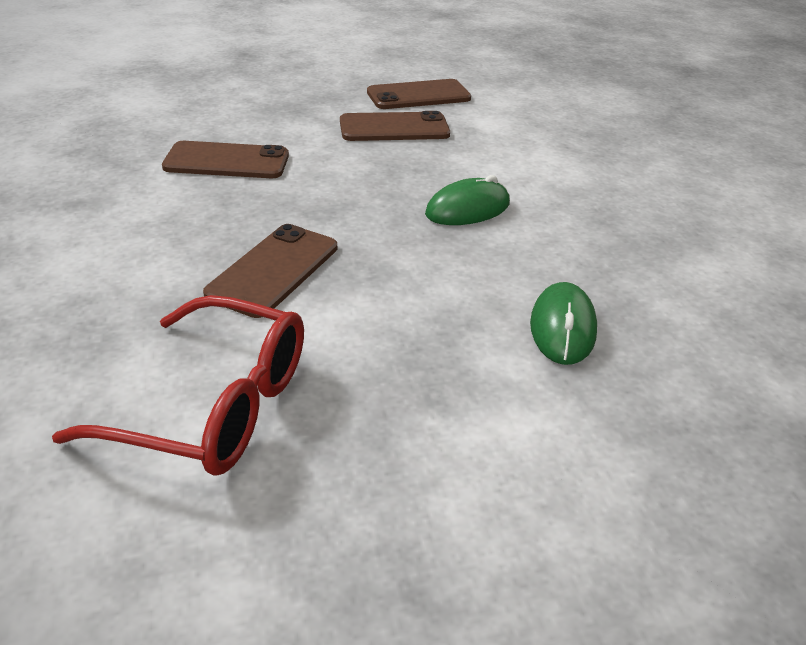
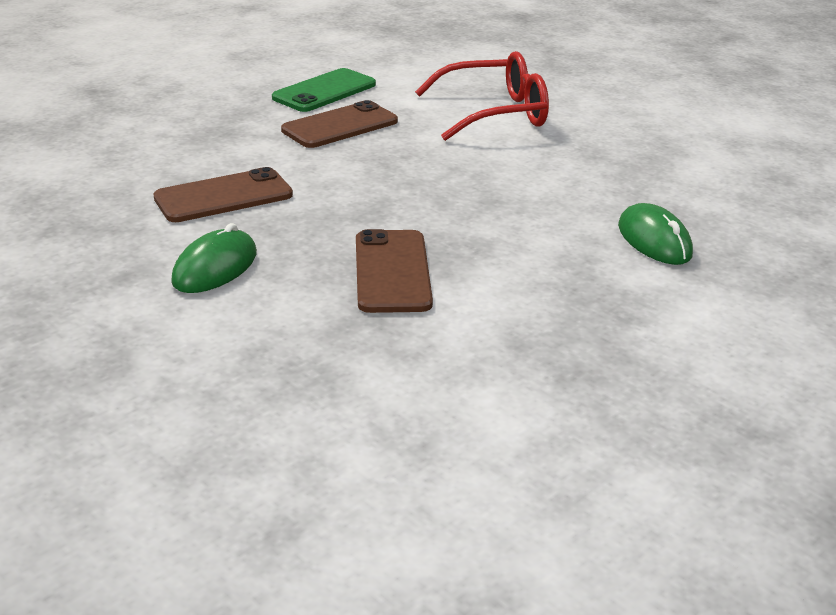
camera: 30 degrees left, 5 degrees down
(214, 406) = (480, 381): red glasses -> red glasses (495, 113)
(418, 95) = (324, 91): brown phone -> green phone
(467, 209) = (485, 176): green mouse -> green mouse (215, 268)

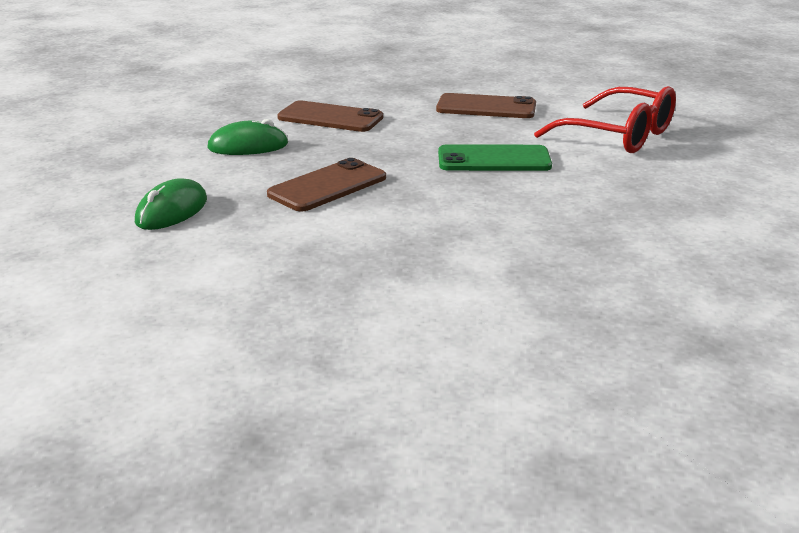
camera: 50 degrees right, 5 degrees down
(324, 91) = (525, 86): green phone -> green phone (494, 159)
(654, 240) = (539, 246): green mouse -> green mouse (172, 211)

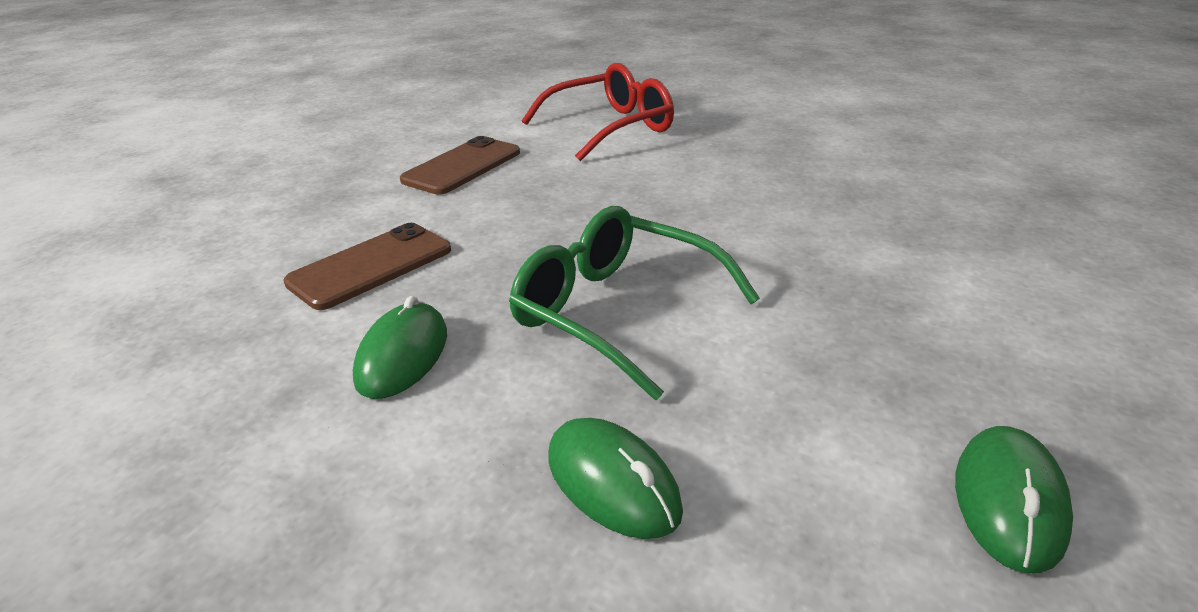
camera: 65 degrees left, 5 degrees up
(200, 312) = (1009, 502): none -> green mouse
(327, 186) = (616, 312): brown phone -> green glasses
(494, 159) = (618, 194): green phone -> none

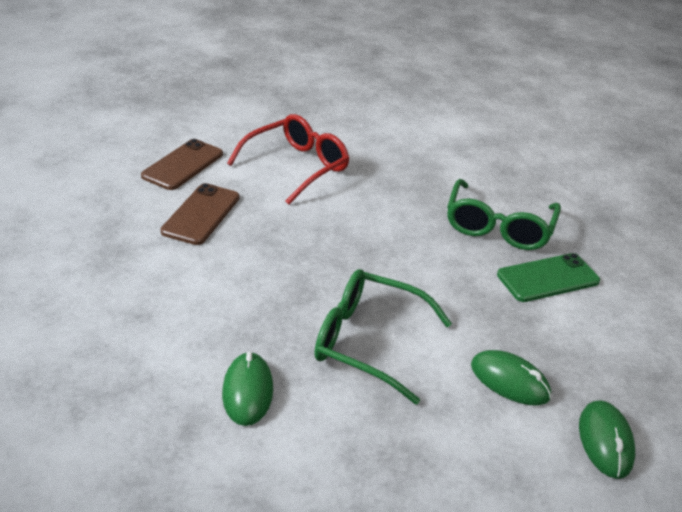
camera: 20 degrees left, 5 degrees up
(371, 266) = (184, 318): brown phone -> brown phone (183, 165)
(612, 483) = (411, 461): green mouse -> green mouse (509, 381)
(879, 195) = (498, 227): none -> green glasses
(947, 257) = (548, 278): none -> green phone

